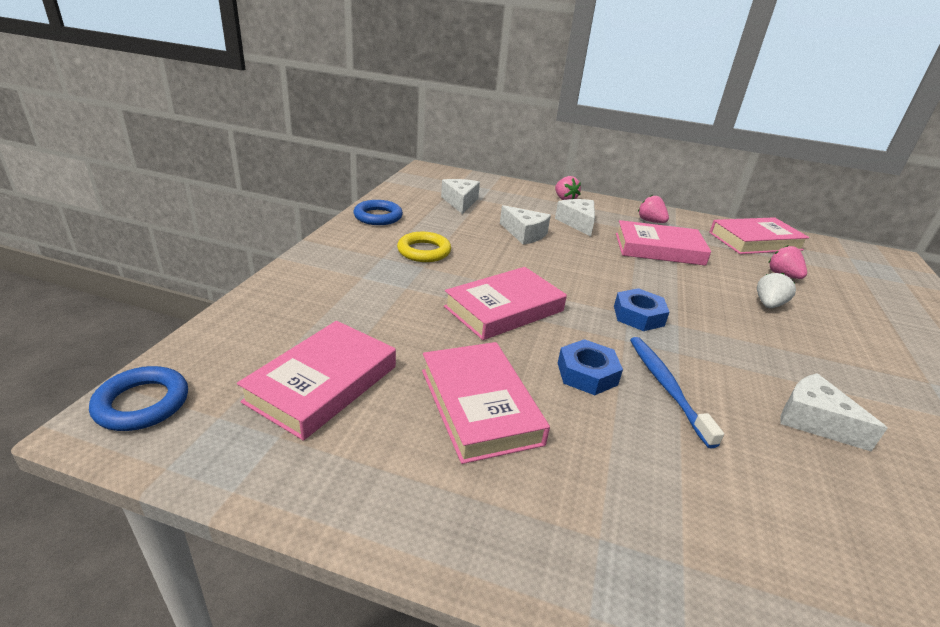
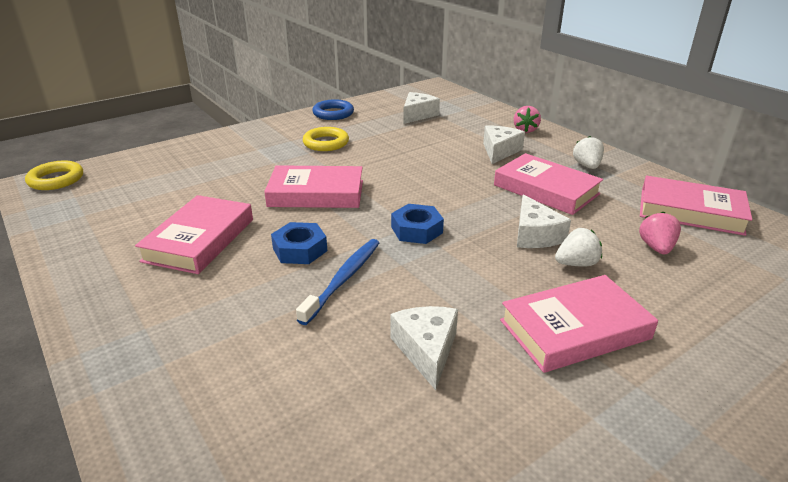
camera: 40 degrees right, 0 degrees up
(142, 403) = (56, 179): blue ring -> yellow ring
(323, 384) = (140, 198): pink book -> pink book (575, 329)
(524, 234) = (431, 149): white cheese -> white cheese (535, 235)
(650, 221) = (587, 166): pink strawberry -> white strawberry

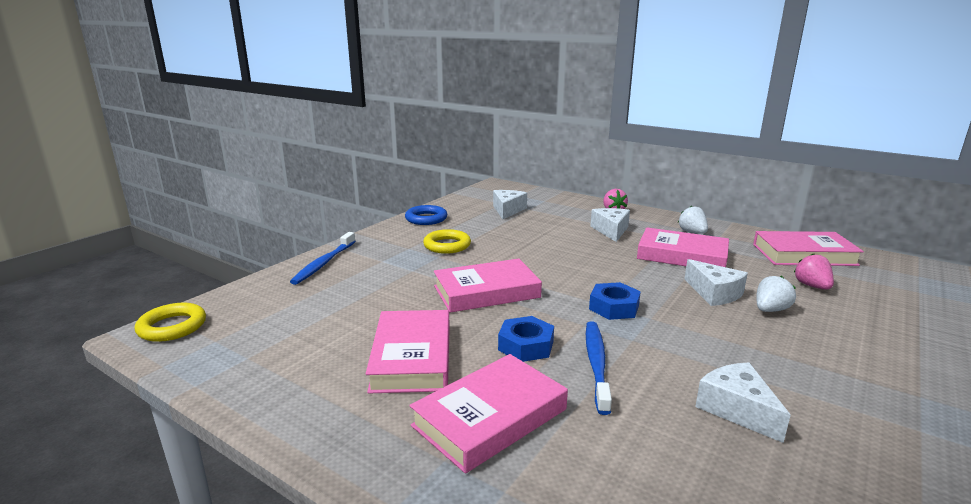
camera: 20 degrees left, 10 degrees down
(208, 144) = (324, 263): none -> blue toothbrush
(575, 329) = (828, 362): pink book -> pink book (490, 417)

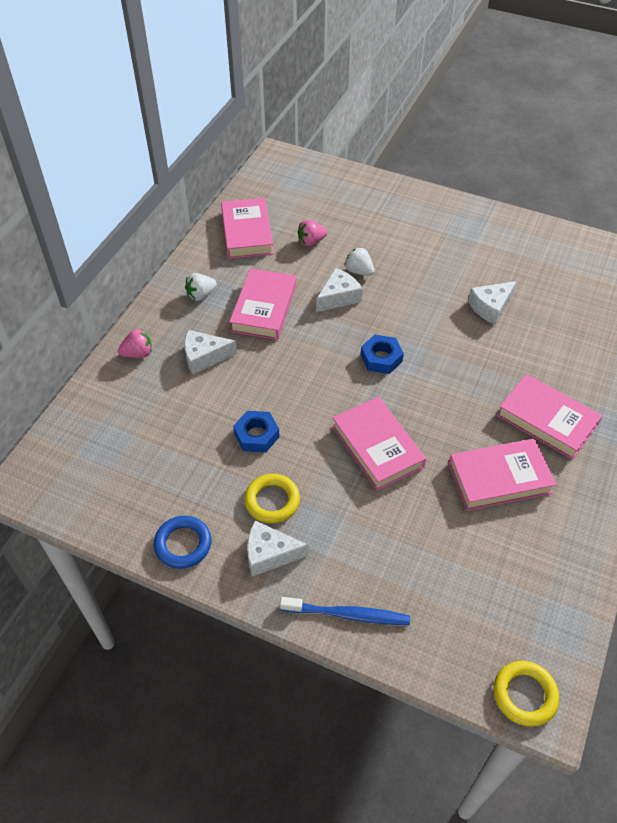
camera: 100 degrees left, 30 degrees up
(507, 210) = (142, 457): white cheese -> white cheese (269, 554)
(526, 346) = (458, 409): blue nut -> blue nut (256, 435)
(596, 364) = (467, 369): blue toothbrush -> none

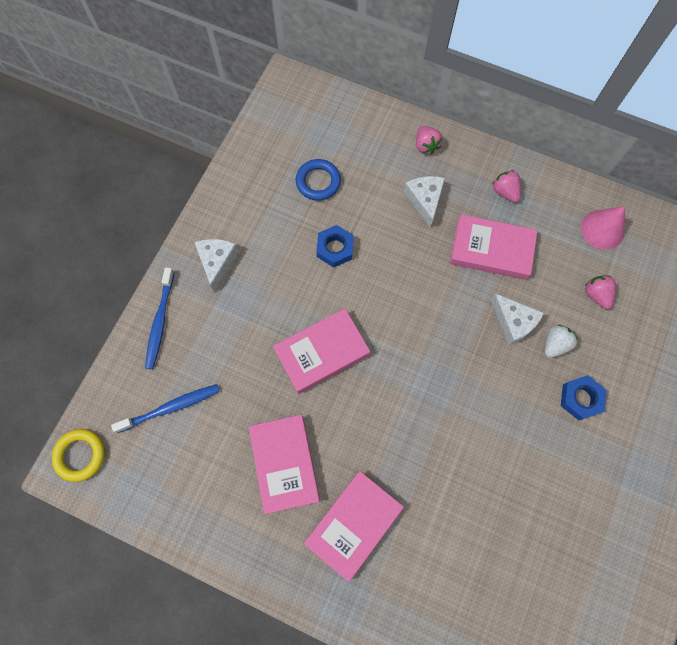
camera: 90 degrees right, 20 degrees up
(183, 544) = (229, 198): blue ring -> blue ring (318, 182)
(201, 295) = (505, 192): white strawberry -> pink strawberry
(247, 232) = (602, 229): pink book -> pink cone
(272, 501) = (267, 263): yellow ring -> none
(381, 358) = (430, 362): blue nut -> blue nut (580, 399)
(453, 594) = (171, 407): none -> blue toothbrush
(490, 307) = (511, 486): white cheese -> none

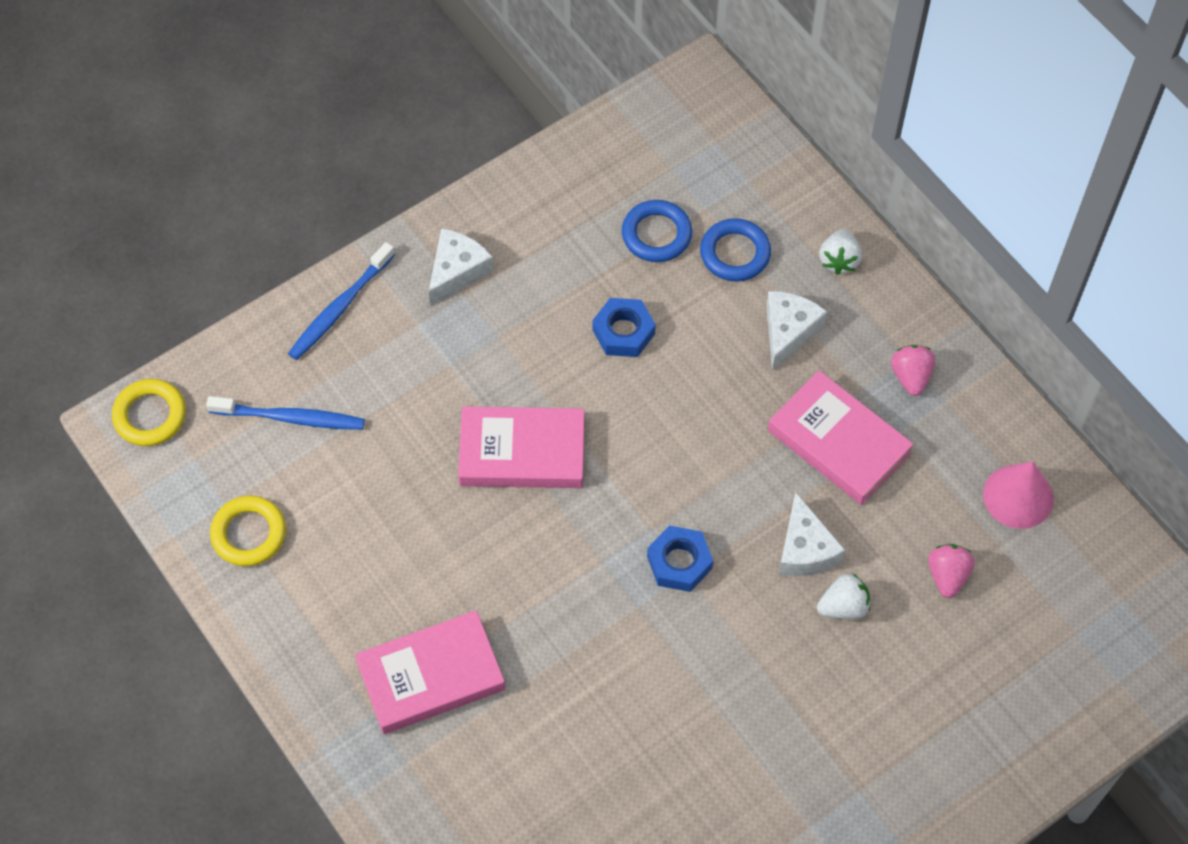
camera: 30 degrees right, 10 degrees down
(188, 497) = (249, 534): none -> yellow ring
(285, 464) = (390, 559): pink book -> none
(368, 171) = (735, 253): none -> blue ring
(426, 146) = (839, 260): pink strawberry -> white strawberry
(580, 399) = (831, 692): blue nut -> blue nut (679, 562)

